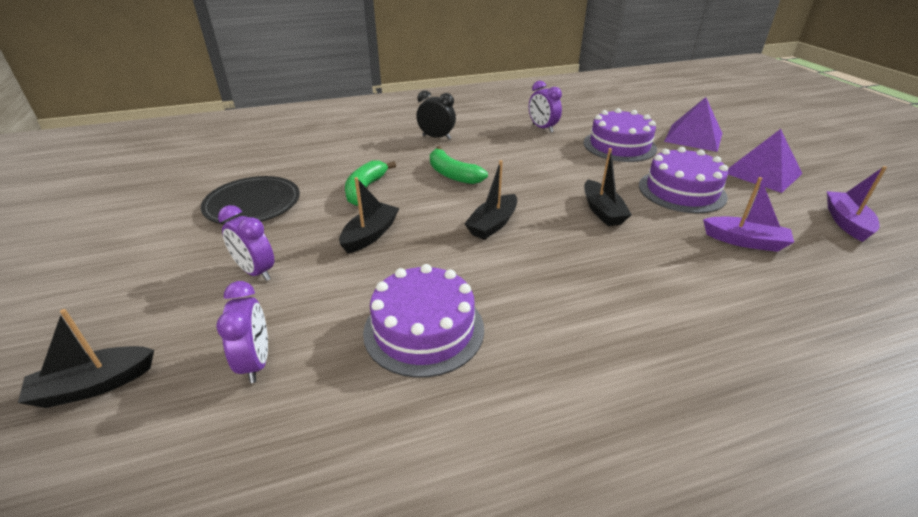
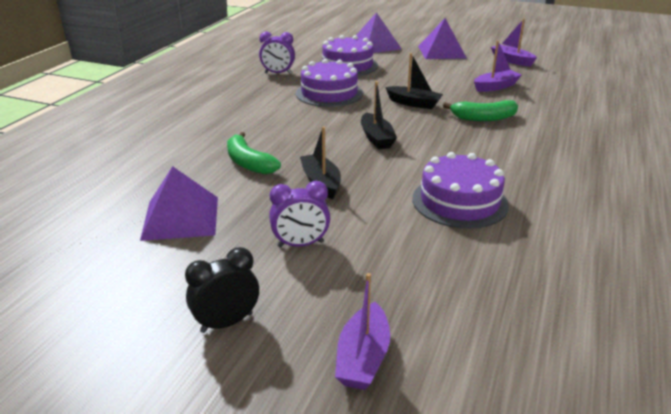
camera: 50 degrees left, 5 degrees down
(94, 385) = (363, 358): black boat -> purple boat
(253, 204) = (181, 217): black plate -> purple pyramid
(256, 362) = (421, 273): purple clock -> none
(436, 137) = (215, 109): black clock -> black clock (227, 323)
(453, 174) = (287, 125): green banana -> green banana (483, 118)
(681, 191) = (427, 76): purple cake -> purple cake (329, 93)

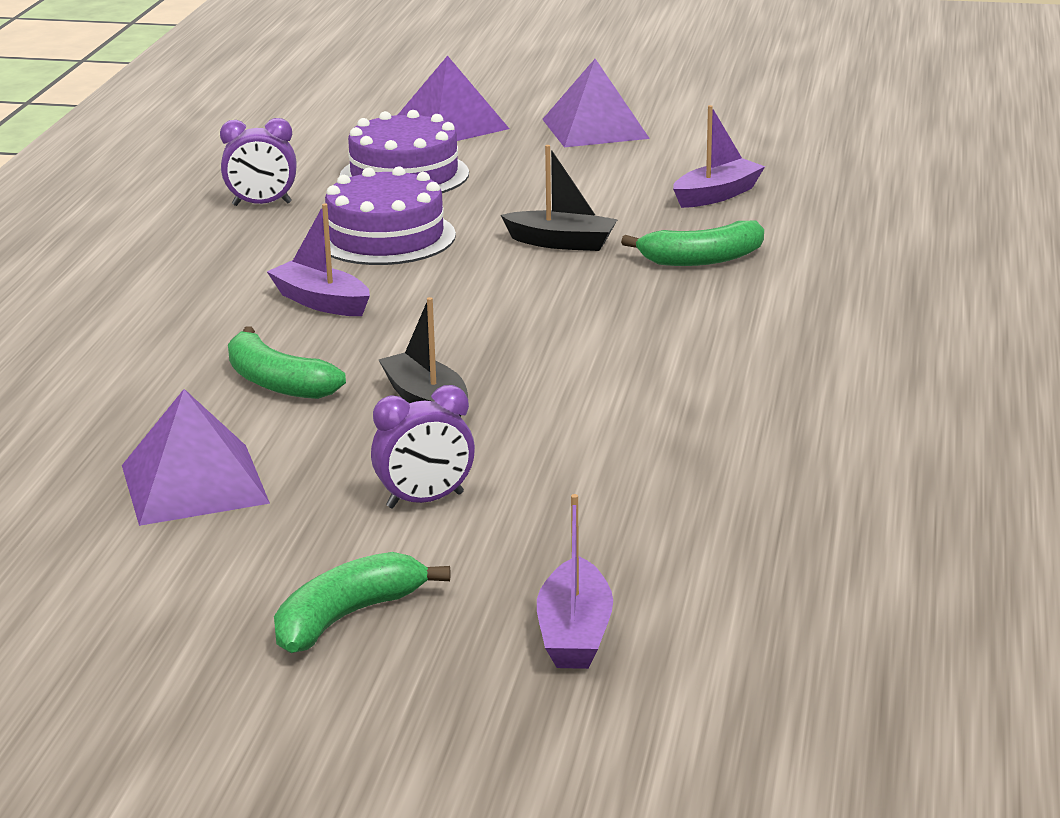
camera: 10 degrees left, 5 degrees down
(227, 323) = (347, 617): black clock -> green banana
(376, 138) = (506, 315): black boat -> none
(459, 201) = (682, 408): purple cake -> none
(512, 60) = (742, 136): purple boat -> purple boat (321, 302)

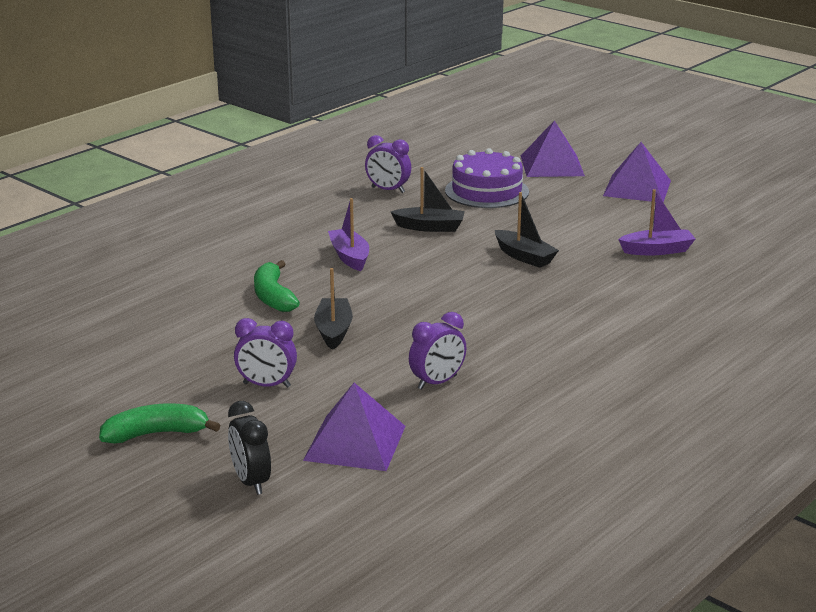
camera: 30 degrees right, 0 degrees up
(194, 483) = (170, 340): purple pyramid -> purple pyramid (355, 442)
(385, 237) = (430, 227): purple cake -> black boat
(574, 633) = (251, 482): purple boat -> black clock
(655, 426) = (437, 382): none -> purple clock
(702, 259) = (594, 289): green banana -> none

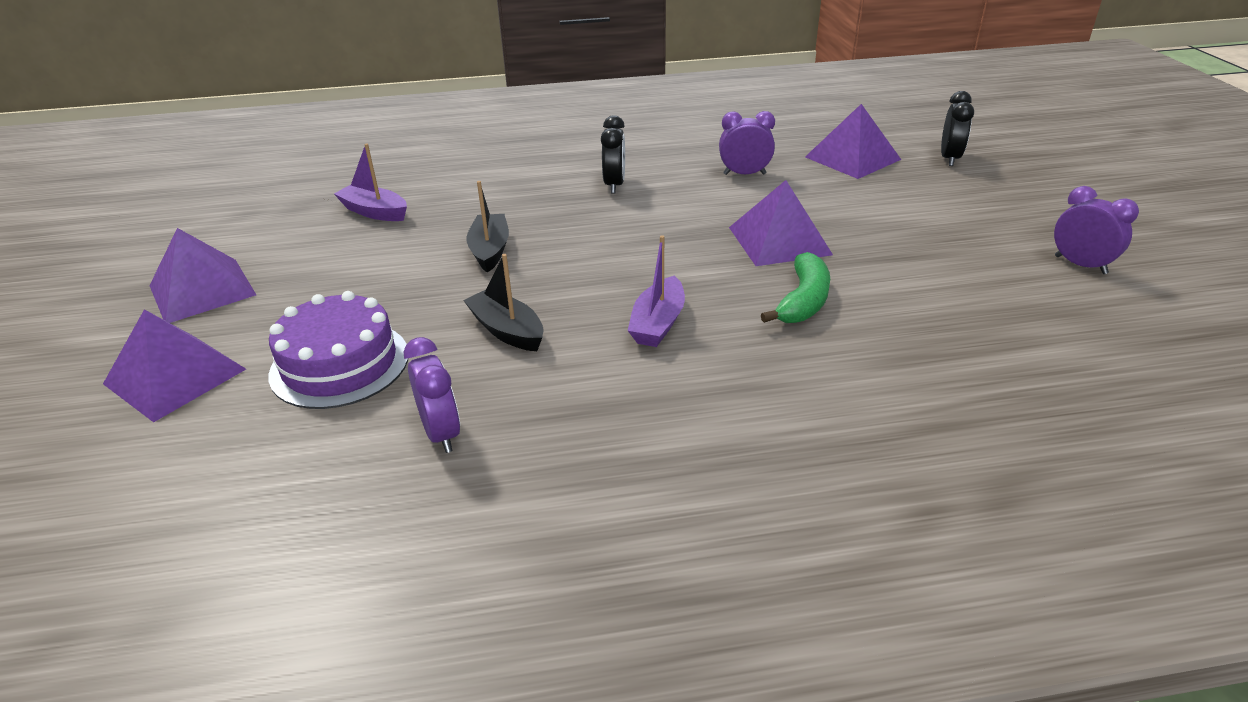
camera: 140 degrees left, 10 degrees up
(156, 434) = (1011, 207): green banana -> none
(266, 385) = (887, 214): purple clock -> purple clock (1080, 265)
(333, 331) = (779, 240): black boat -> purple pyramid
(531, 331) = (614, 185): none -> black clock

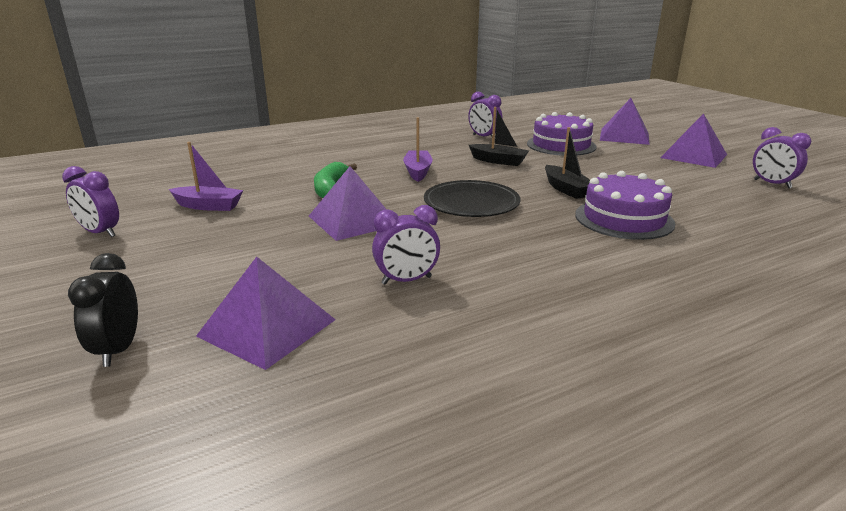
camera: 160 degrees right, 10 degrees down
(244, 221) = (772, 184): none -> purple clock
(375, 212) = (698, 200): purple boat -> purple boat (208, 206)
(492, 202) = (624, 219): none -> purple cake
(614, 185) = (536, 248): black clock -> none
(628, 245) = (471, 203): none -> black plate

